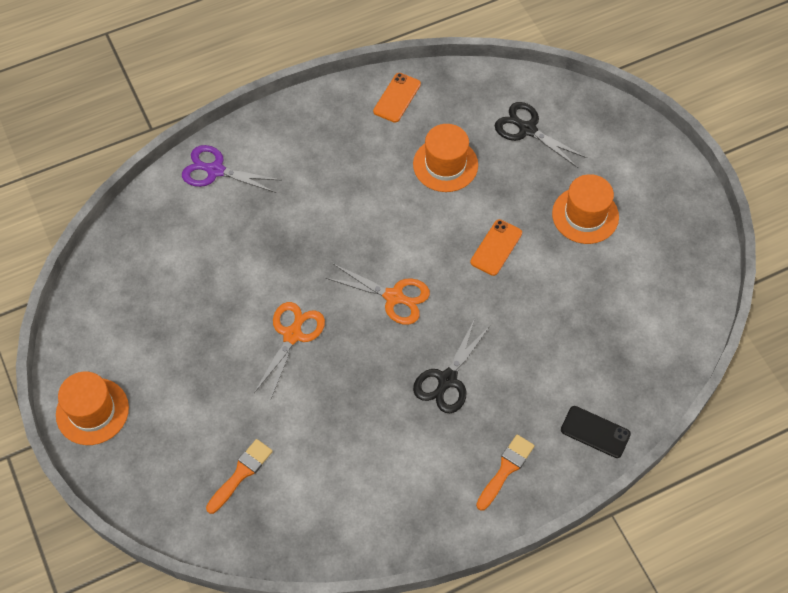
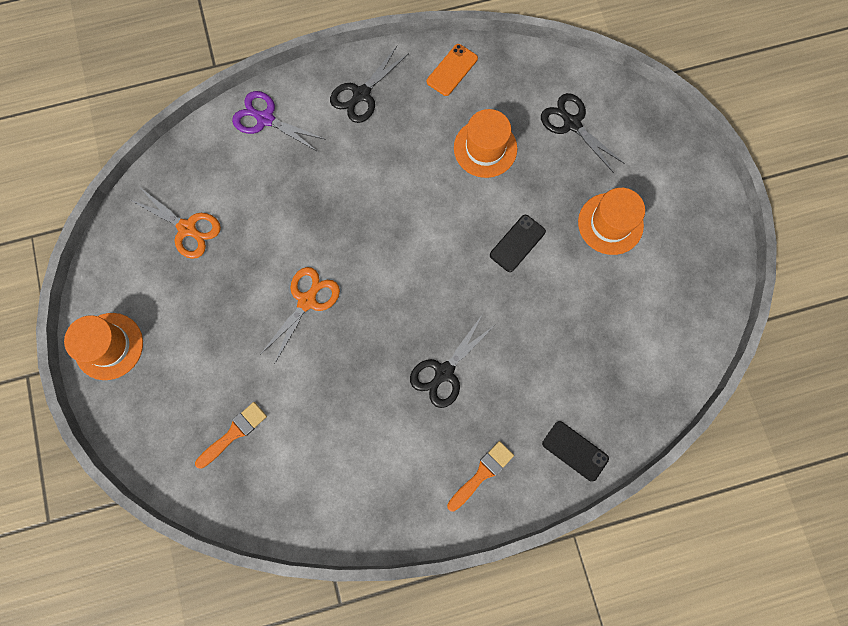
camera: 10 degrees right, 15 degrees up
(309, 133) = (361, 95): none -> black scissors
(394, 297) = (410, 278): orange scissors -> orange scissors (187, 228)
(496, 247) = (517, 243): orange phone -> black phone

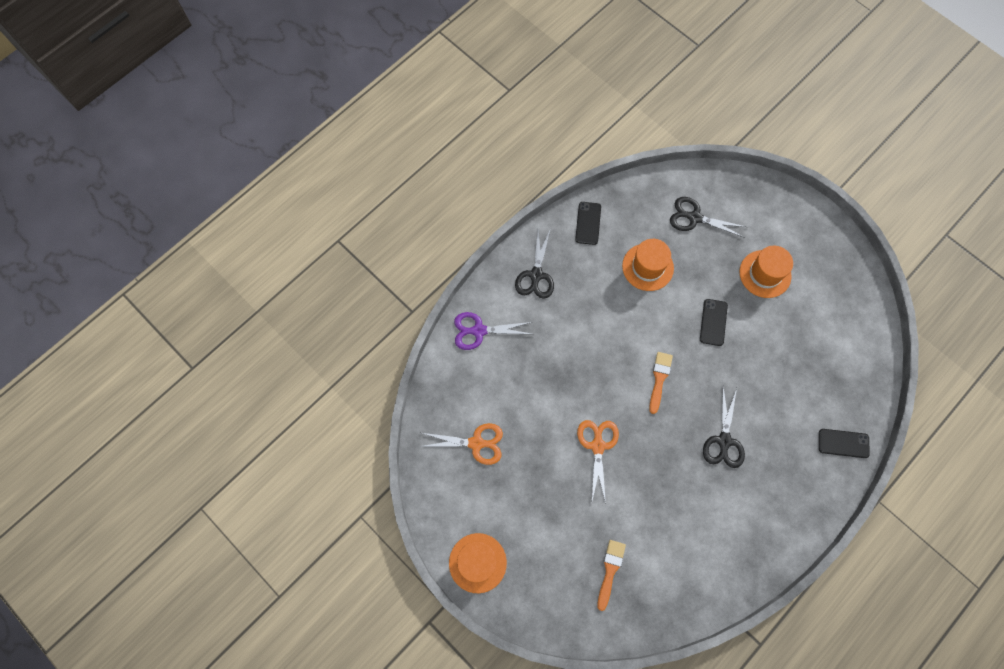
camera: 30 degrees left, 5 degrees down
(452, 70) = (588, 223): orange phone -> black phone
(482, 473) = (794, 495): orange brush -> orange brush (659, 379)

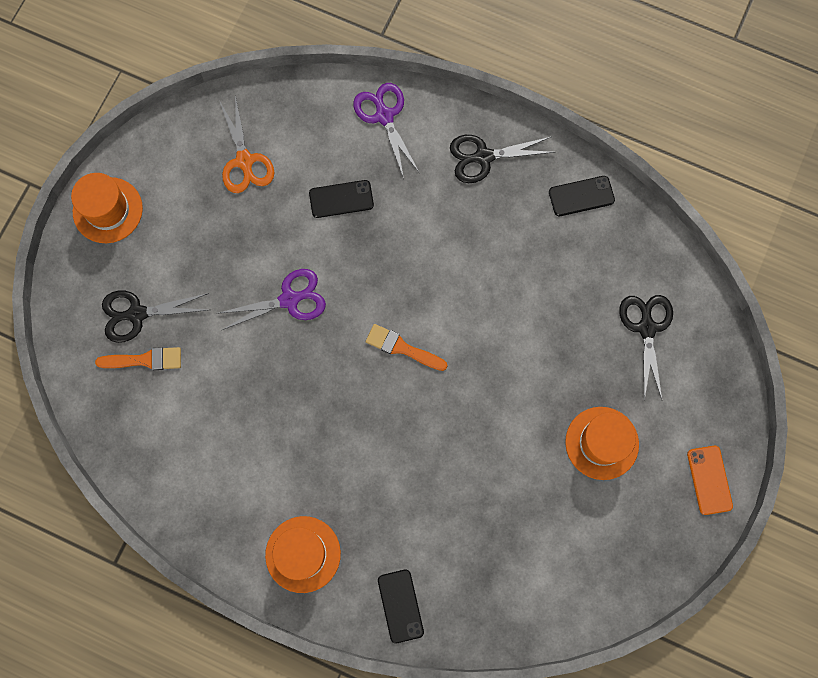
camera: 70 degrees right, 5 degrees up
(597, 445) = (290, 299): orange scissors -> purple scissors
(647, 267) = (550, 289): orange hat -> orange hat (303, 554)
(659, 379) = (402, 348): orange brush -> orange brush turned 150 degrees counterclockwise
(713, 322) = (505, 394): black phone -> black phone (341, 199)
(724, 441) = (349, 451): black scissors -> black scissors (136, 314)
(807, 219) = (709, 480): none -> orange phone

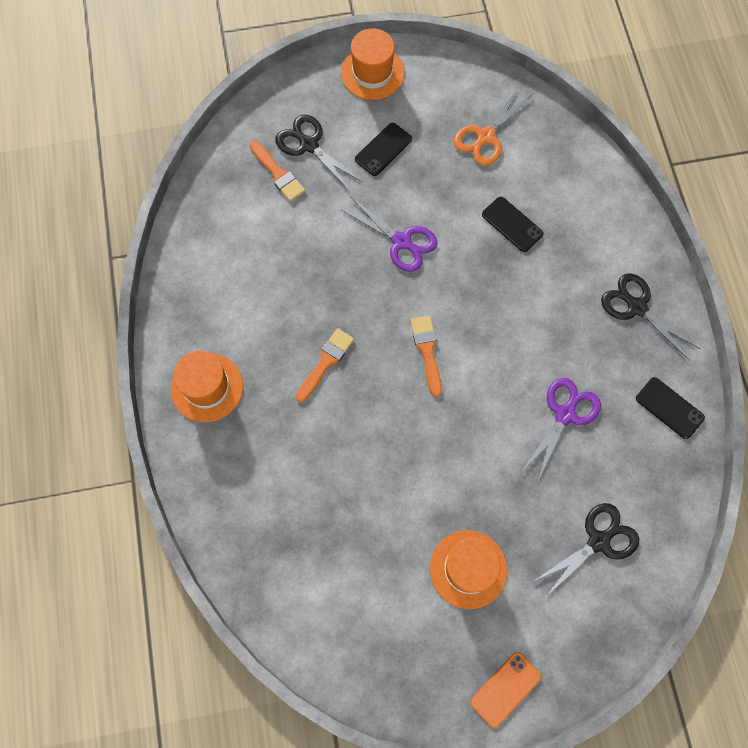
camera: 55 degrees right, 5 degrees down
(352, 438) = (325, 362): none -> orange brush
(384, 116) = (606, 209): purple scissors -> purple scissors (565, 414)
(400, 606) = (215, 491): black phone -> black phone (383, 149)

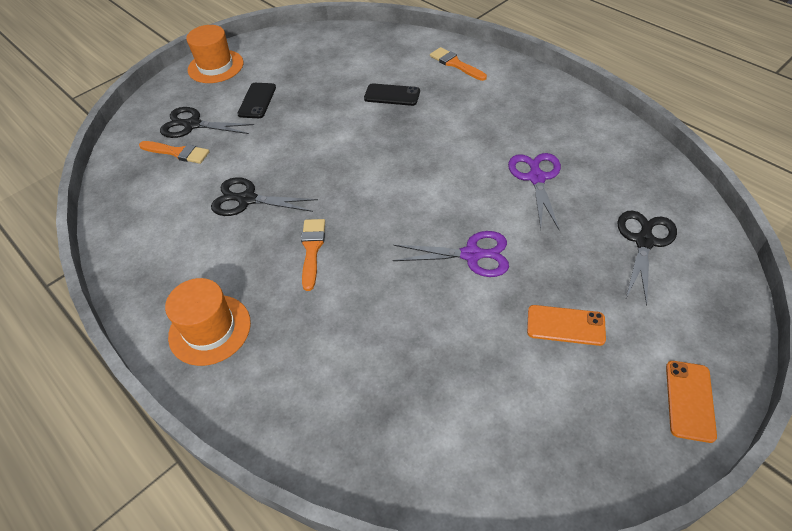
camera: 30 degrees left, 20 degrees down
(402, 242) = (315, 143): purple scissors -> purple scissors (472, 255)
(427, 351) = (393, 197): orange brush -> orange brush (455, 64)
(468, 569) = (565, 325): orange hat -> orange phone
(485, 137) = (330, 61): orange scissors -> none
(636, 307) = (522, 95): black scissors -> black scissors (247, 199)
(669, 408) = (603, 135): black phone -> none

